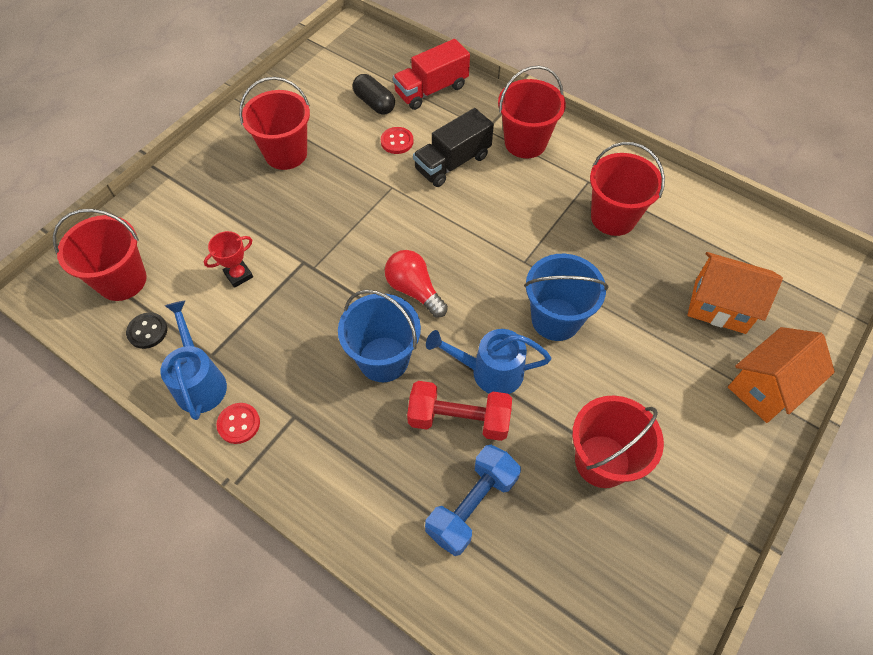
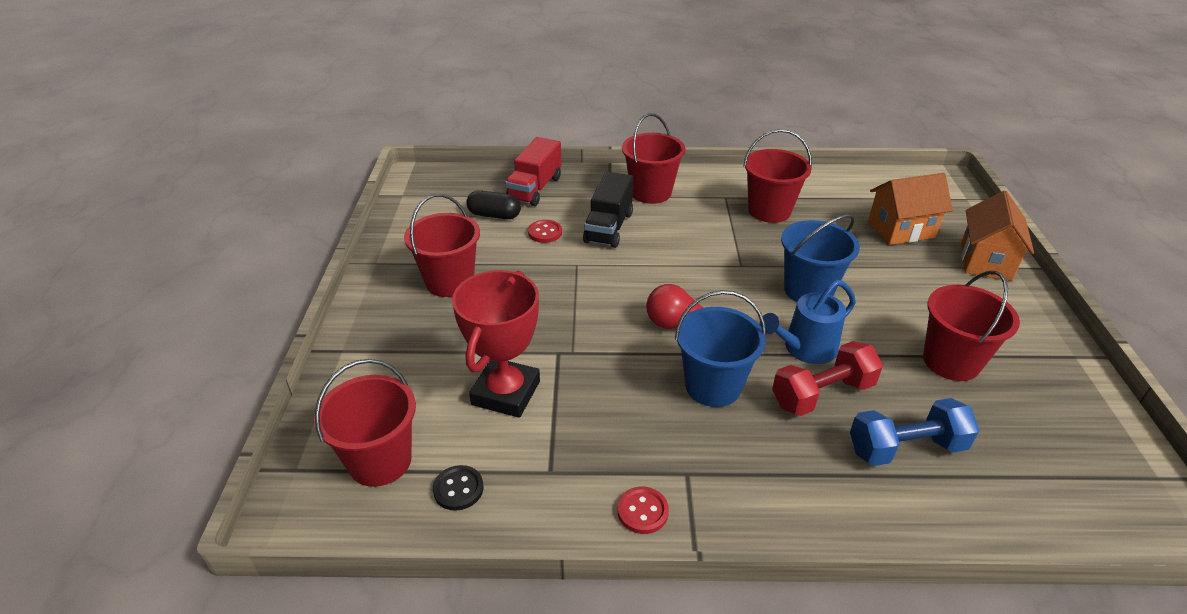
camera: 35 degrees left, 20 degrees down
(199, 381) = (563, 500): blue watering can -> none
(238, 275) = (506, 393): red trophy -> red trophy, size x2.06
(472, 505) = (906, 448): blue dumbbell -> blue dumbbell turned 75 degrees clockwise

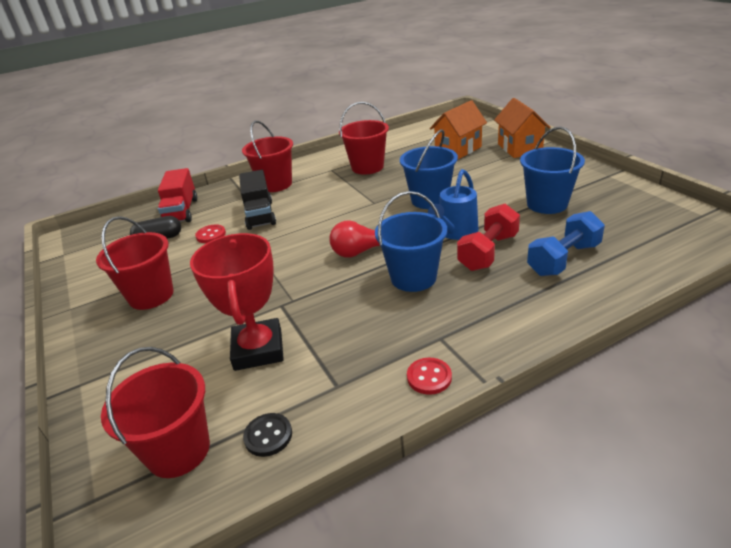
camera: 25 degrees left, 5 degrees down
(951, 361) = (547, 204): red bucket -> blue bucket

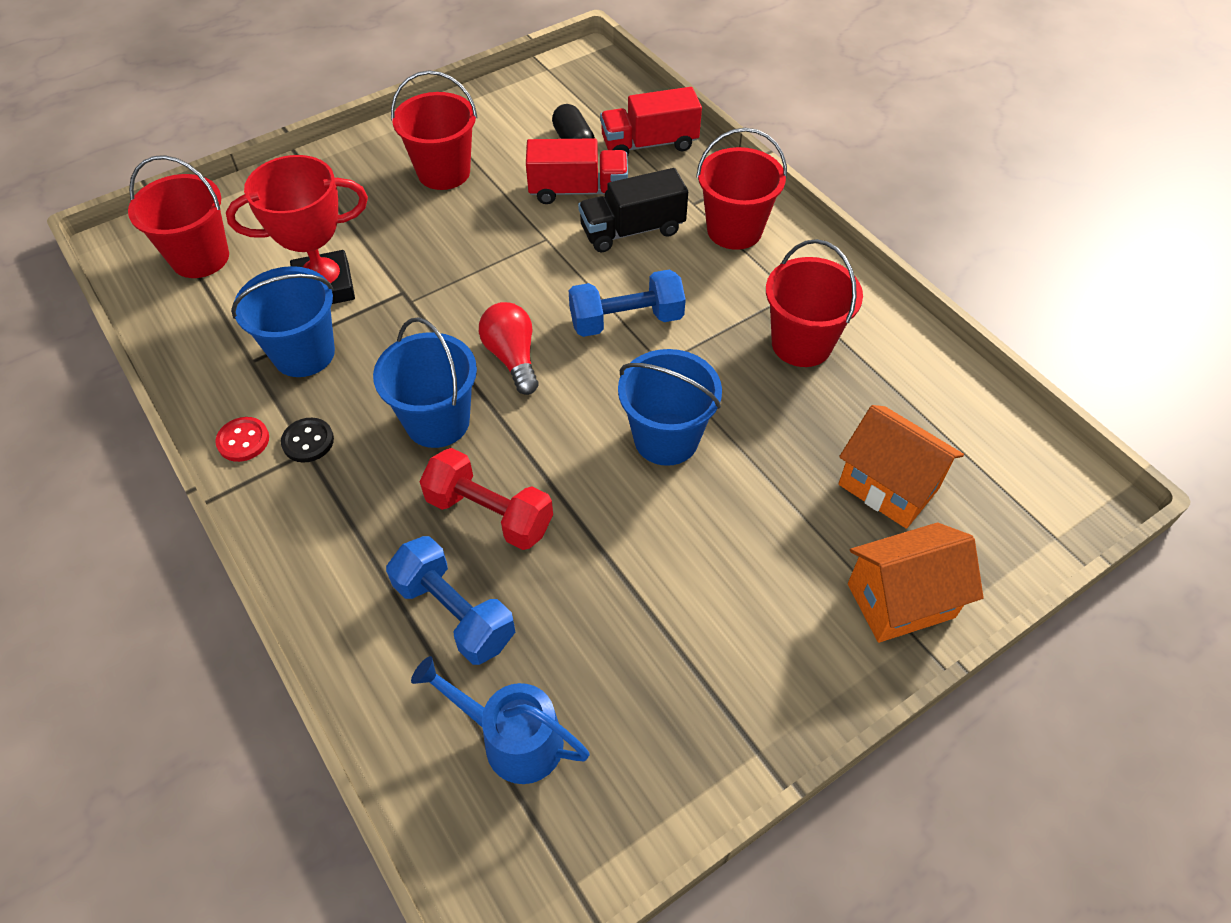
camera: 80 degrees right, 20 degrees up
(211, 235) = (578, 191): red button -> red truck
(268, 436) = (199, 317): black button -> black button (308, 441)
(337, 214) = (626, 320): none -> blue dumbbell
(455, 232) = (553, 473): blue watering can -> blue watering can (512, 739)
(547, 204) = (638, 616): blue bucket -> blue bucket (304, 353)

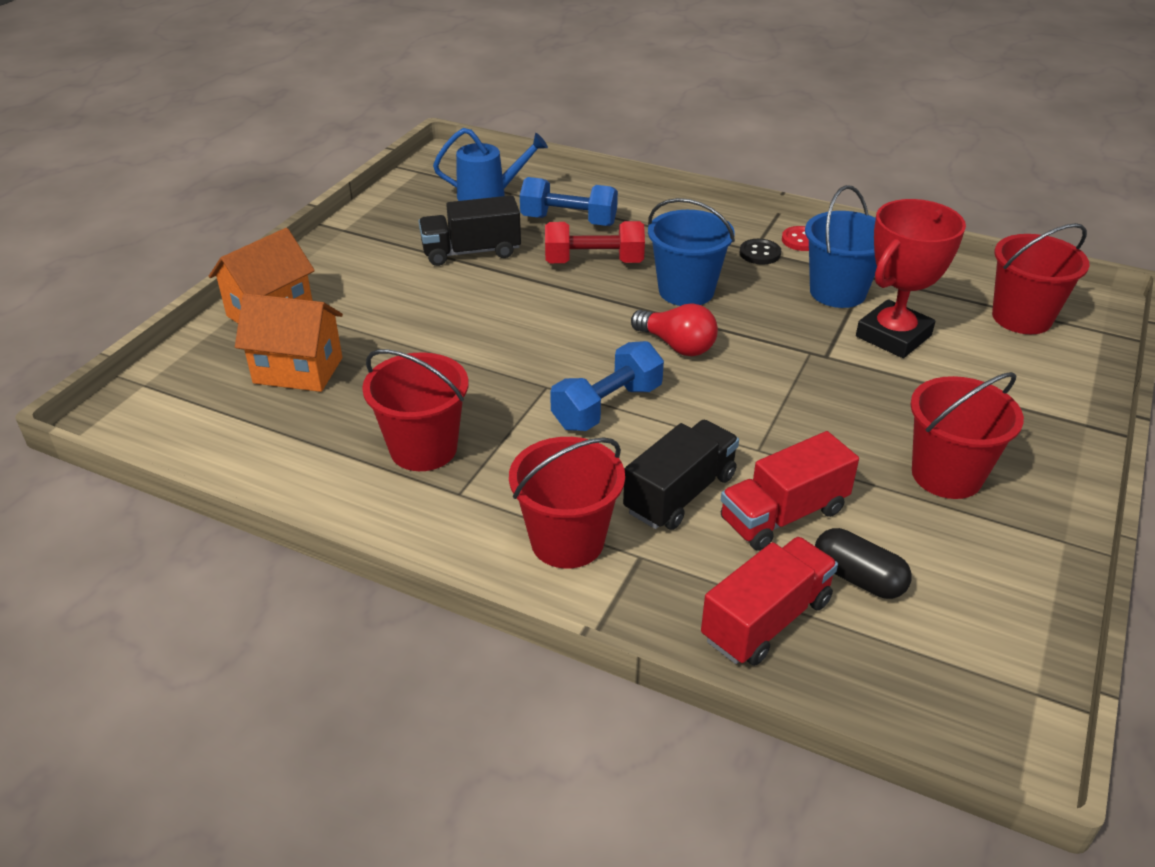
camera: 150 degrees right, 15 degrees down
(615, 605) = (471, 252): none -> black truck
(666, 439) = (502, 339): blue bucket -> none

